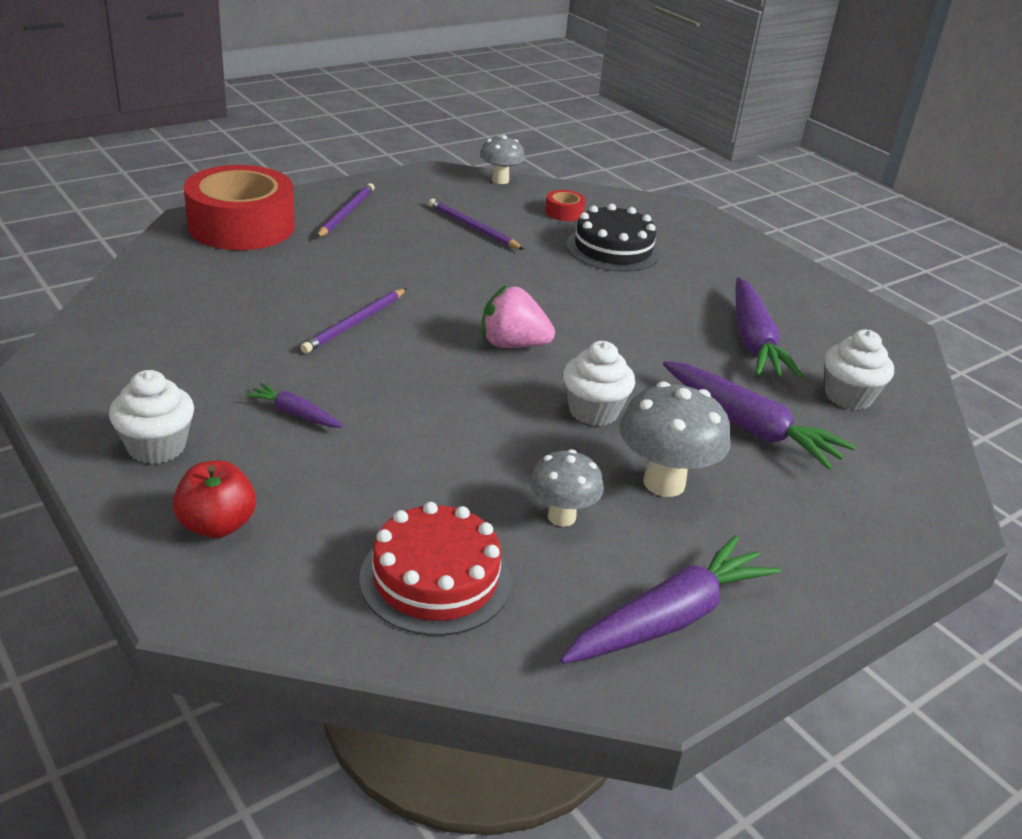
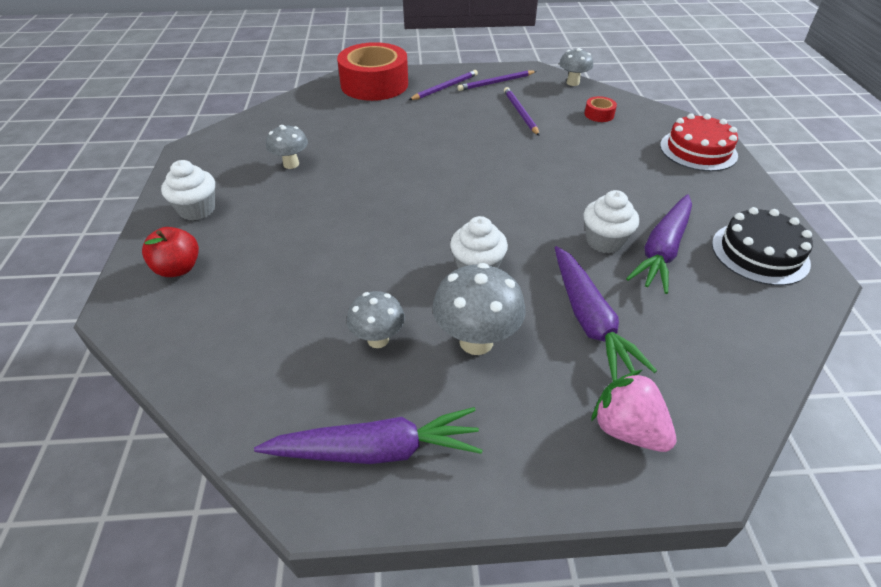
camera: 35 degrees right, 10 degrees up
(233, 355) = (291, 164): none -> grey mushroom
(294, 414) = (287, 211): purple carrot -> none
(355, 323) = (380, 161): purple pencil -> purple pencil (496, 82)
(435, 579) = (257, 352): red cake -> red cake (698, 150)
(512, 345) = (467, 202): pink strawberry -> pink strawberry (627, 429)
(613, 249) = (611, 149): black cake -> black cake (759, 253)
(848, 396) = (707, 323): white cupcake -> white cupcake (604, 241)

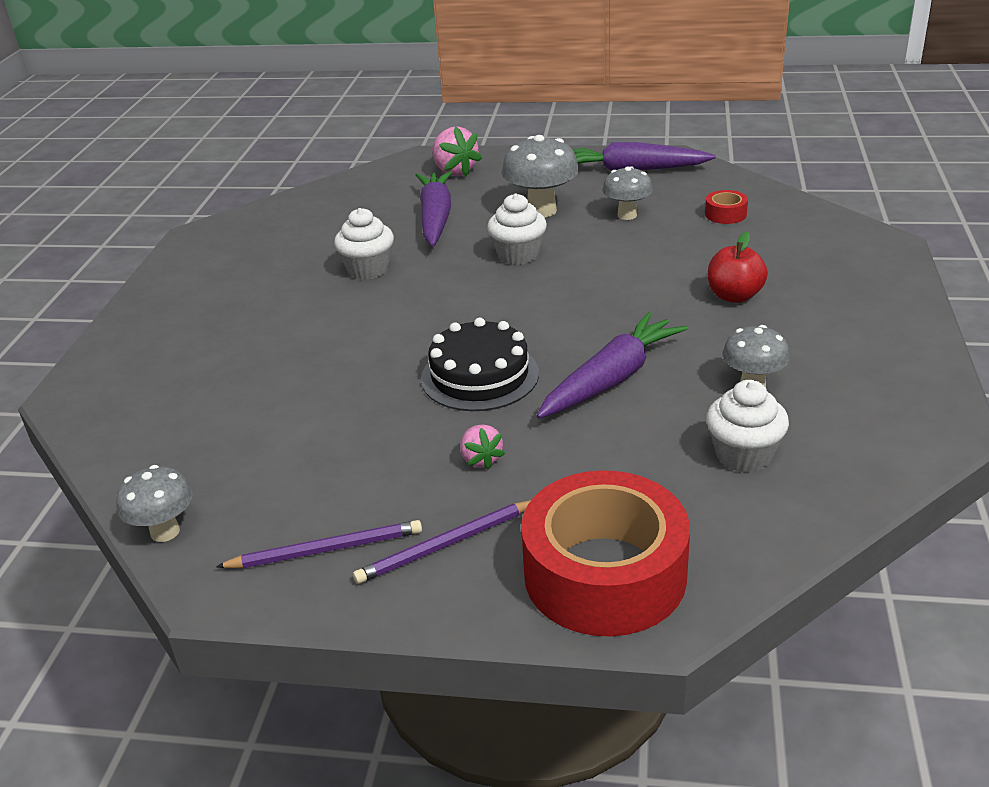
camera: 165 degrees left, 10 degrees down
(178, 268) = (848, 271): red apple -> red apple (734, 296)
(197, 209) = (866, 329): white cupcake -> white cupcake (743, 455)
(443, 117) = (481, 459): none -> pink strawberry
(520, 113) = (333, 457): purple pencil -> none
(599, 114) = (199, 441): red tape -> red tape (725, 214)
(662, 250) = (317, 259): purple carrot -> purple carrot (611, 379)
(698, 150) = (128, 363): red cake -> none
(759, 253) = (224, 252): black cake -> black cake (479, 376)

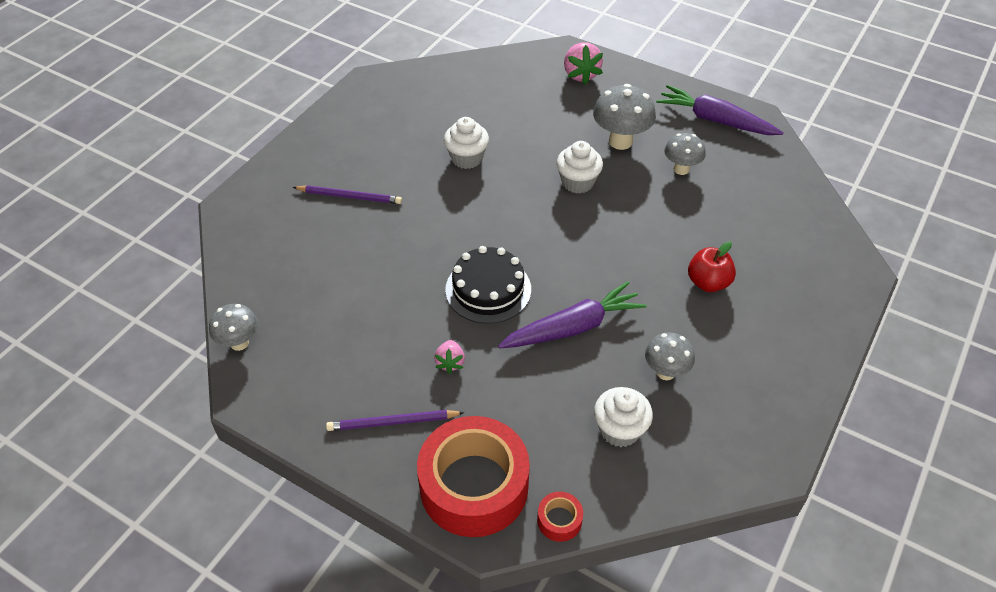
camera: 20 degrees right, 15 degrees up
(325, 550) = (322, 396): purple pencil -> purple pencil (349, 196)
(435, 218) = (540, 121): purple carrot -> none
(725, 214) = (756, 195): red tape -> red tape (559, 520)

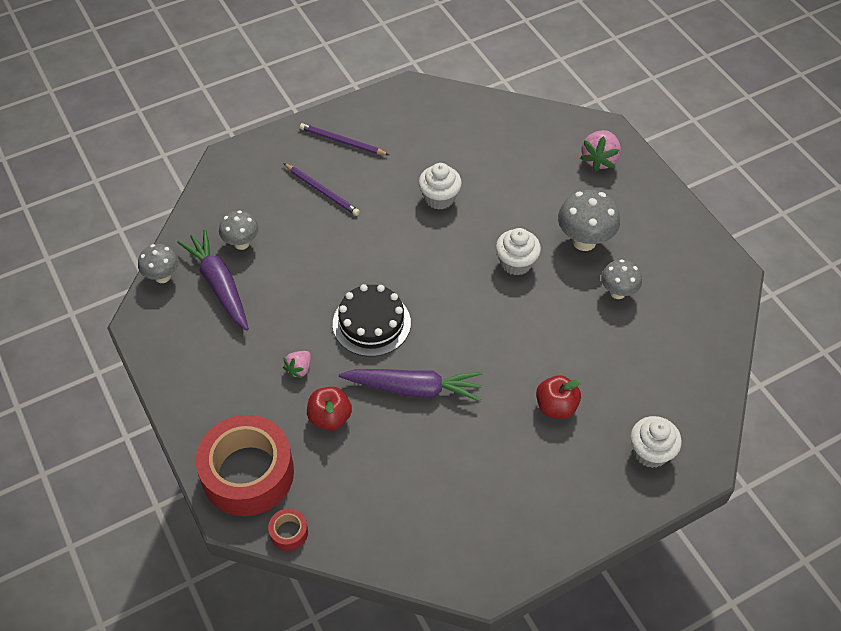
camera: 30 degrees right, 5 degrees up
(393, 422) = (226, 394): purple pencil -> purple pencil (342, 142)
(515, 392) = (330, 417): none -> red apple
(619, 430) = (385, 490): white cupcake -> white cupcake (650, 452)
(665, 372) = (458, 463): grey mushroom -> grey mushroom (241, 243)
(715, 120) = (689, 259): purple carrot -> purple carrot (219, 285)

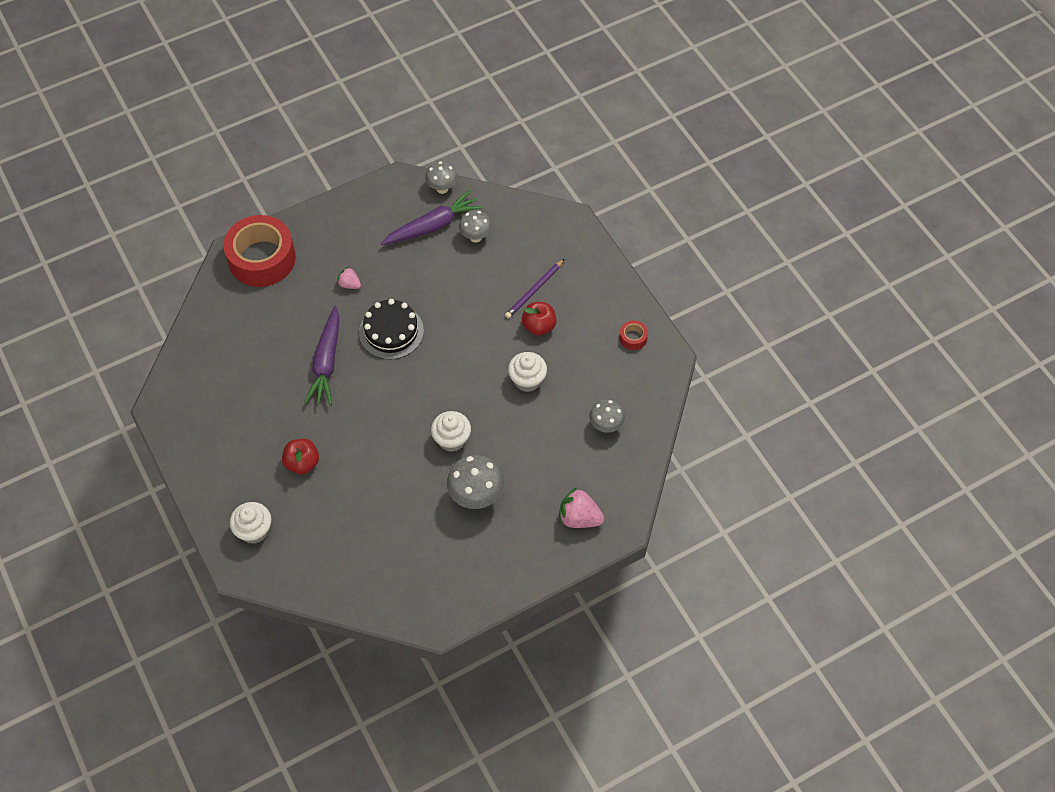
camera: 90 degrees right, 5 degrees up
(289, 532) = (212, 286): red tape -> red tape (633, 338)
(330, 417) = (304, 307): red apple -> red apple (539, 326)
(342, 142) = (594, 303): purple pencil -> none
(617, 292) = (417, 520): grey mushroom -> grey mushroom (606, 426)

